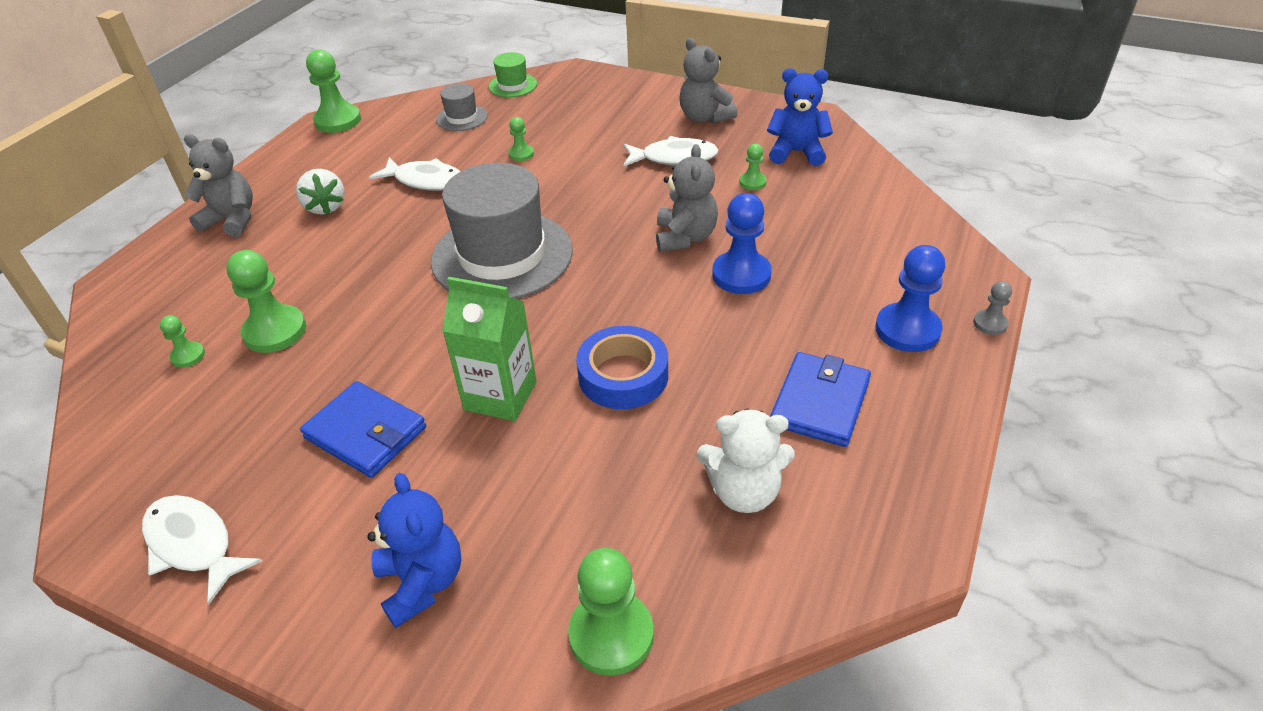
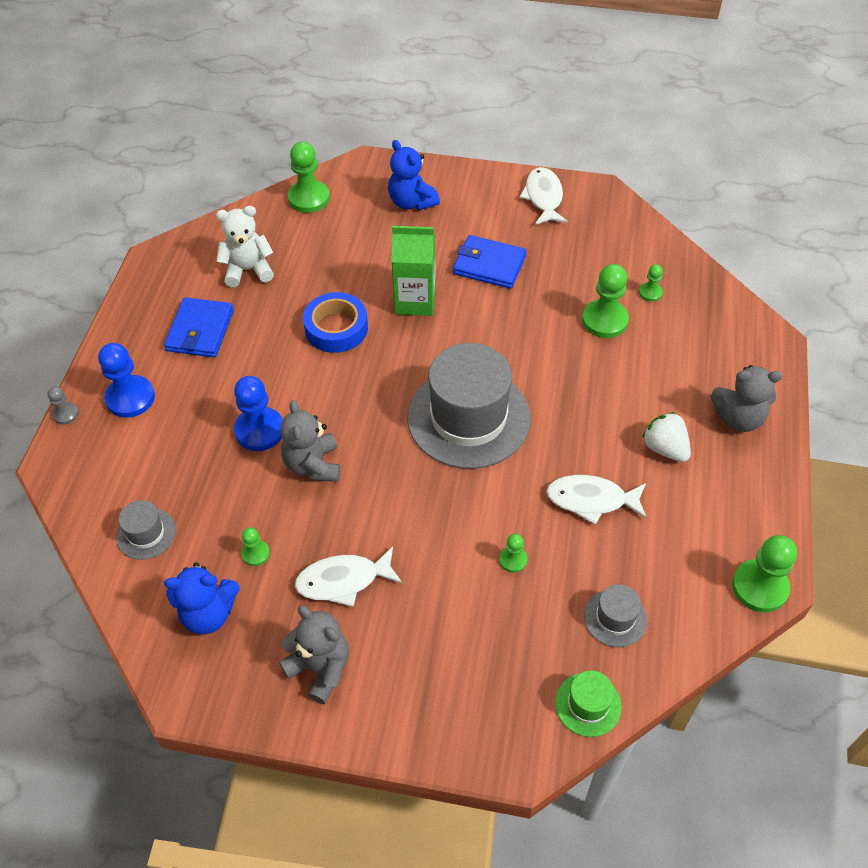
camera: 165 degrees right, 10 degrees up
(193, 545) = (543, 197): white fish -> white fish turned 120 degrees counterclockwise
(863, 207) = (146, 533): none -> grey hat

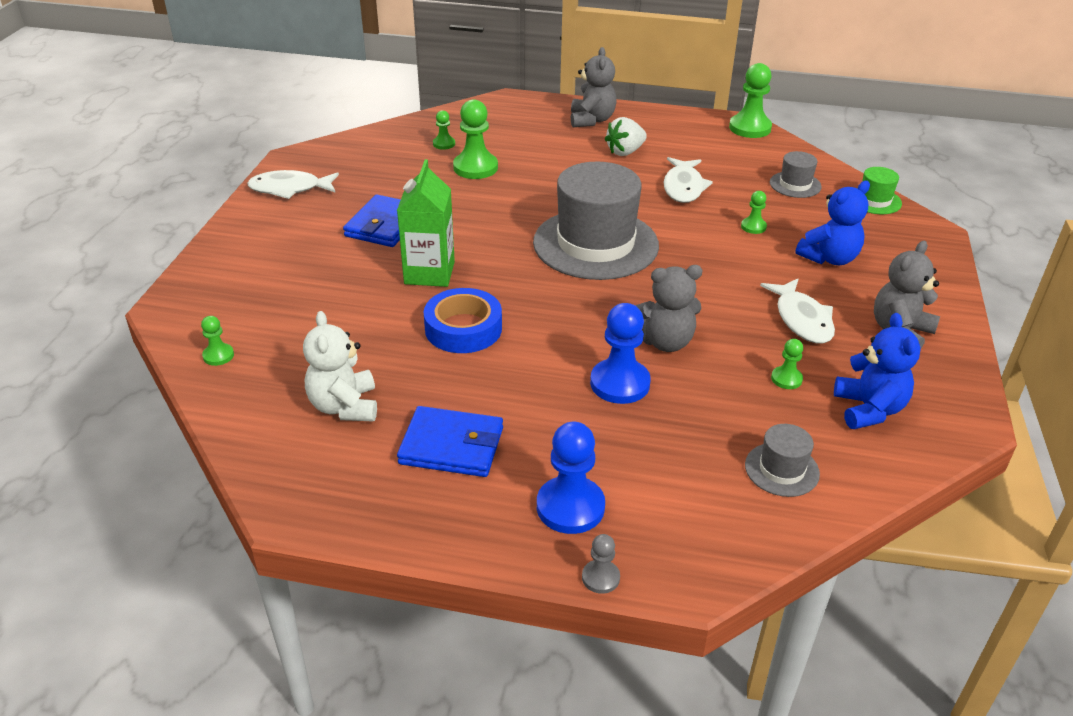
camera: 90 degrees left, 15 degrees down
(309, 198) = (218, 356): green pawn -> green pawn, size x0.52
(411, 202) = (262, 273): blue teddy bear -> blue teddy bear (829, 258)

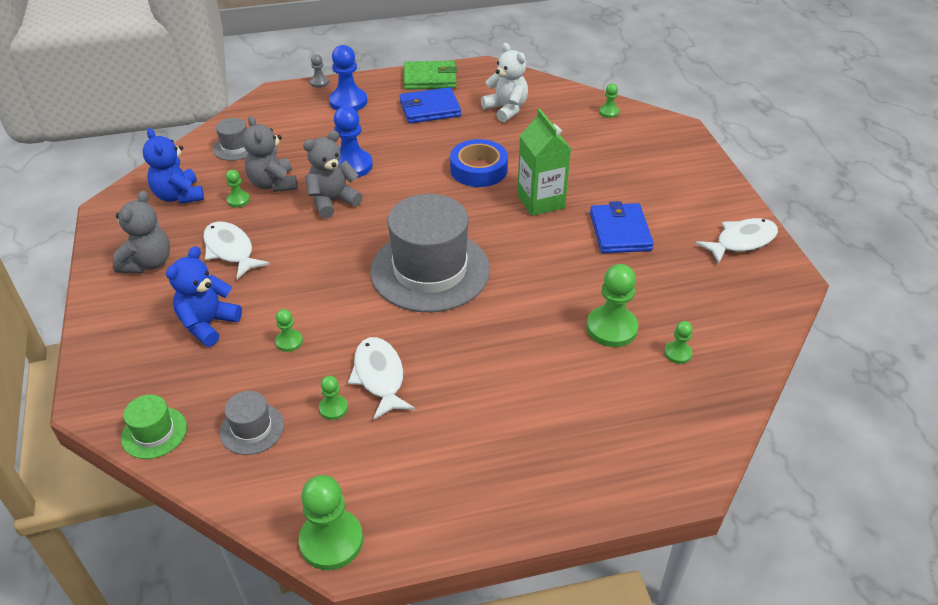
camera: 155 degrees right, 5 degrees up
(402, 514) = (430, 78): none -> green wallet
(591, 120) = (551, 471): grey teddy bear -> grey teddy bear (273, 184)
(625, 152) = (473, 417): white strawberry -> none
(728, 180) = (333, 408): none -> green pawn

